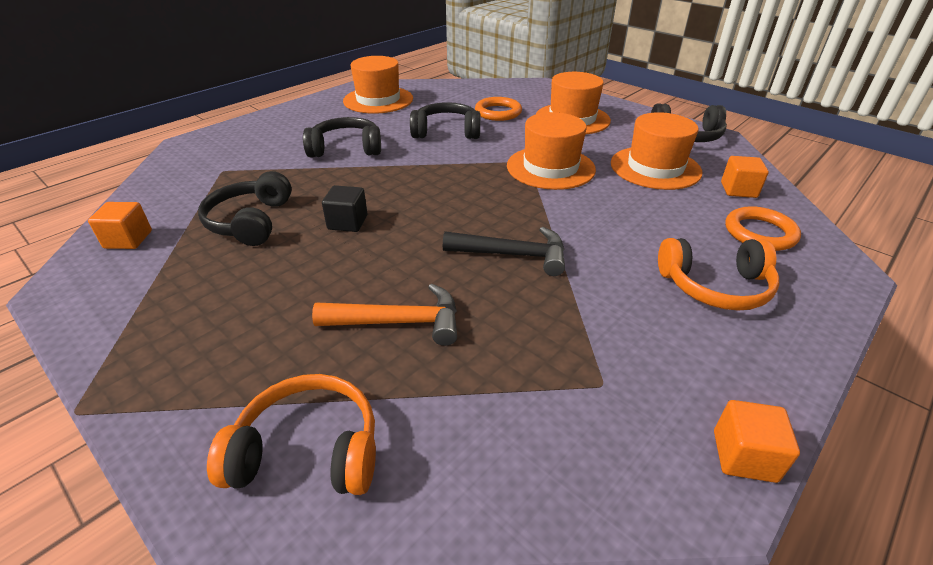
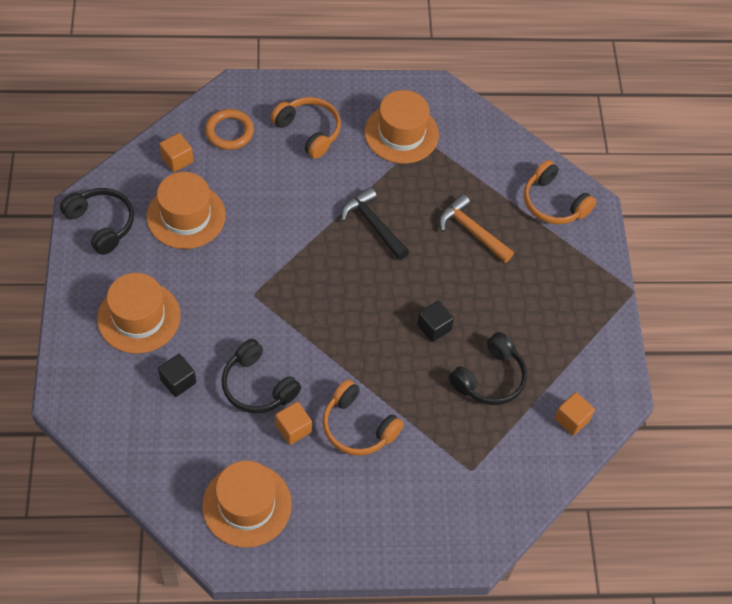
camera: 140 degrees left, 20 degrees up
(346, 148) = (357, 427): black headphones -> orange headphones
(498, 112) = (178, 381): orange ring -> black cube
(550, 167) = (249, 274): orange hat -> orange hat (401, 133)
(744, 456) = (411, 86): orange cube -> orange cube (293, 429)

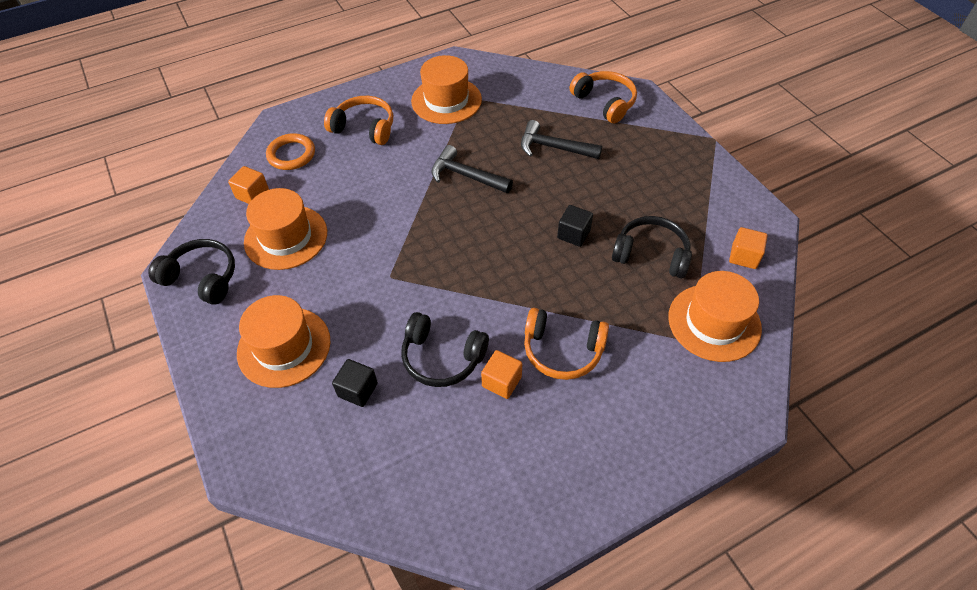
camera: 20 degrees left, 5 degrees down
(247, 505) = (500, 481): orange hat -> orange hat (714, 322)
(471, 231) = (553, 147): orange hammer -> black hammer
(490, 378) = (651, 254): black headphones -> black headphones turned 90 degrees counterclockwise
(553, 203) = (605, 102): orange headphones -> orange headphones turned 150 degrees counterclockwise

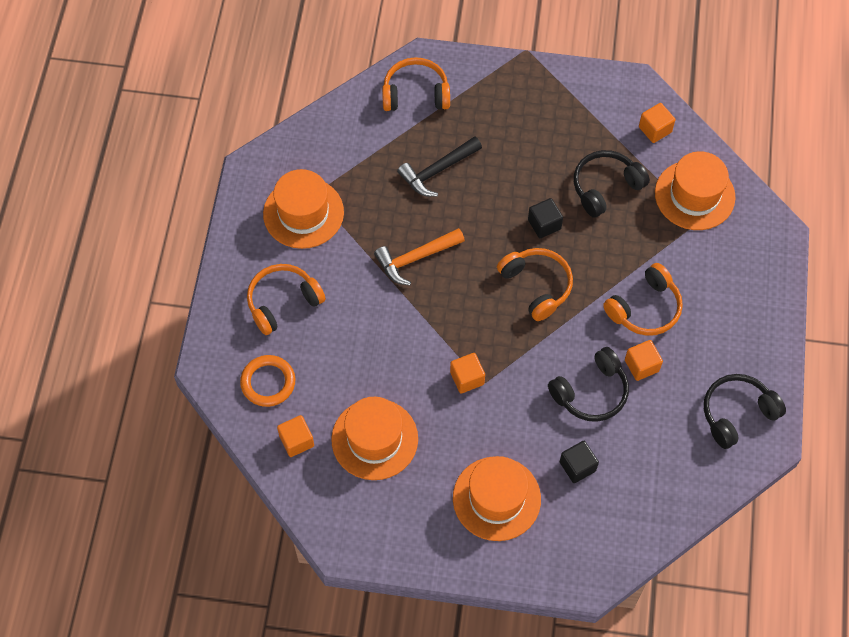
camera: 55 degrees left, 10 degrees up
(202, 278) = (371, 528): black headphones -> black headphones (737, 413)
(385, 263) = (467, 378): none -> orange cube
(466, 176) = (415, 258): black hammer -> orange hammer
(512, 261) = (537, 286): none -> orange headphones

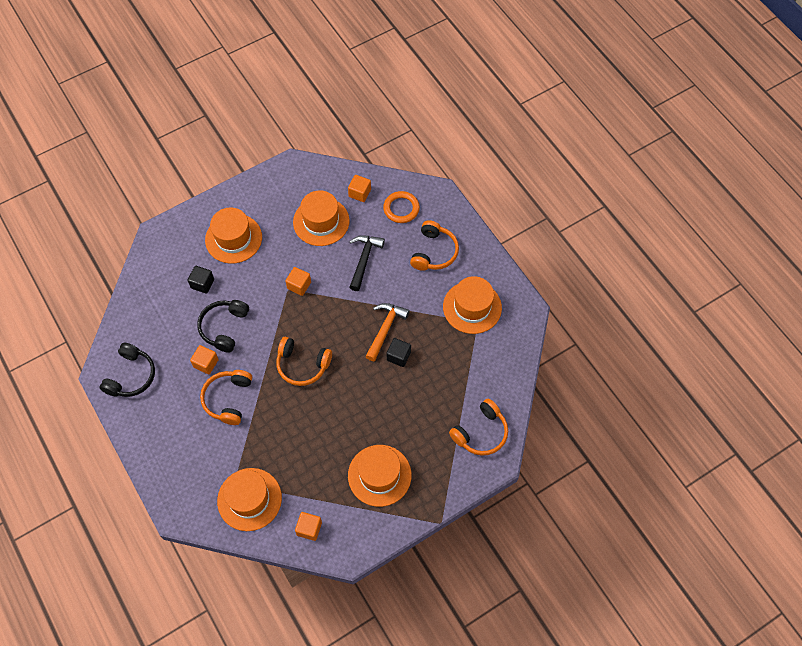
camera: 140 degrees right, 0 degrees up
(437, 171) = (421, 391): black hammer -> black hammer (364, 259)
(544, 224) = (328, 406): black cube -> black cube (398, 356)
(548, 126) = (379, 475): none -> orange hat
(605, 187) = (310, 460): black headphones -> none

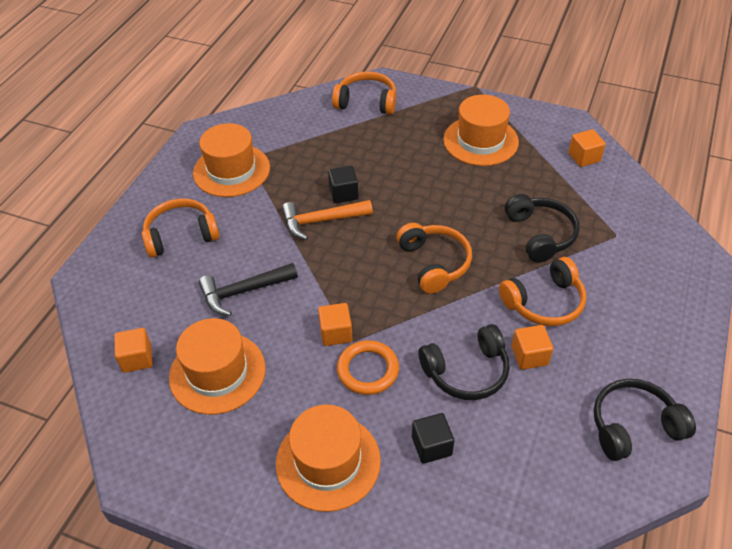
camera: 125 degrees left, 15 degrees down
(249, 499) = (615, 214): orange hat -> none
(272, 440) = (540, 234): none -> black headphones
(401, 208) = (134, 300): orange ring -> orange ring (368, 370)

